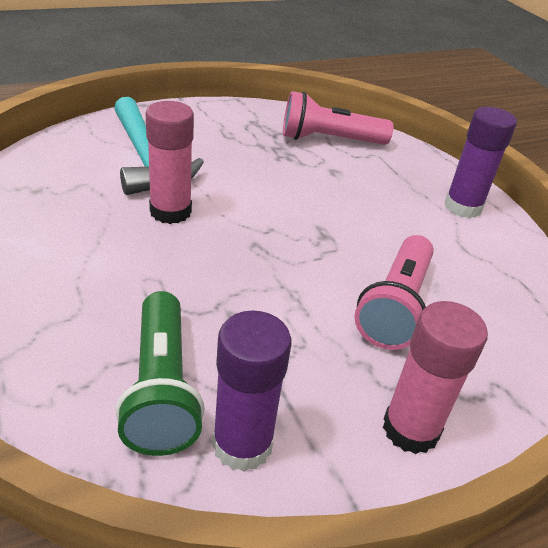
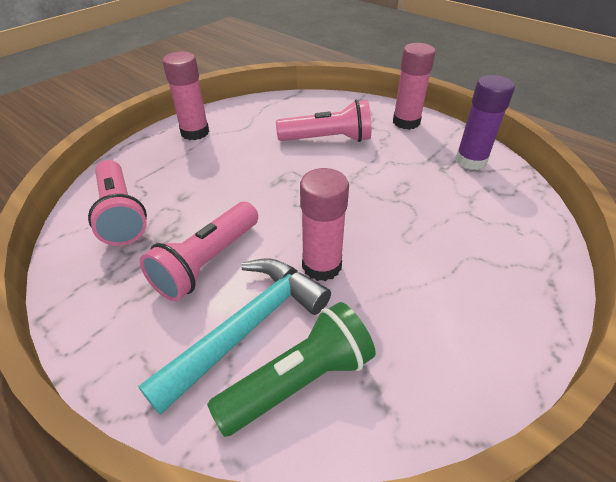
camera: 110 degrees left, 5 degrees up
(161, 388) = (476, 195): green flashlight -> green flashlight (298, 380)
(231, 161) = (207, 262): none -> pink flashlight
(463, 207) = (195, 132): purple glue stick -> pink glue stick

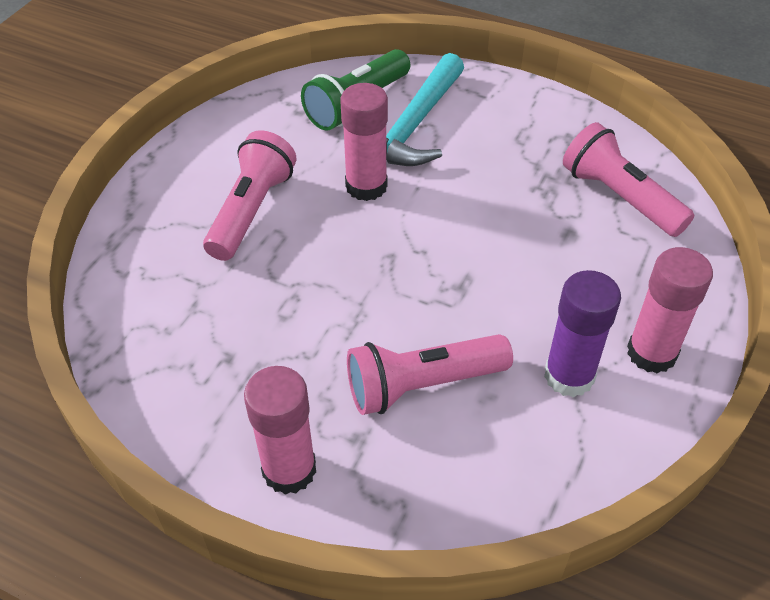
camera: 165 degrees right, 5 degrees up
(207, 262) = (483, 167): pink flashlight -> pink flashlight (251, 211)
(471, 161) = (180, 384): purple glue stick -> purple glue stick (569, 376)

